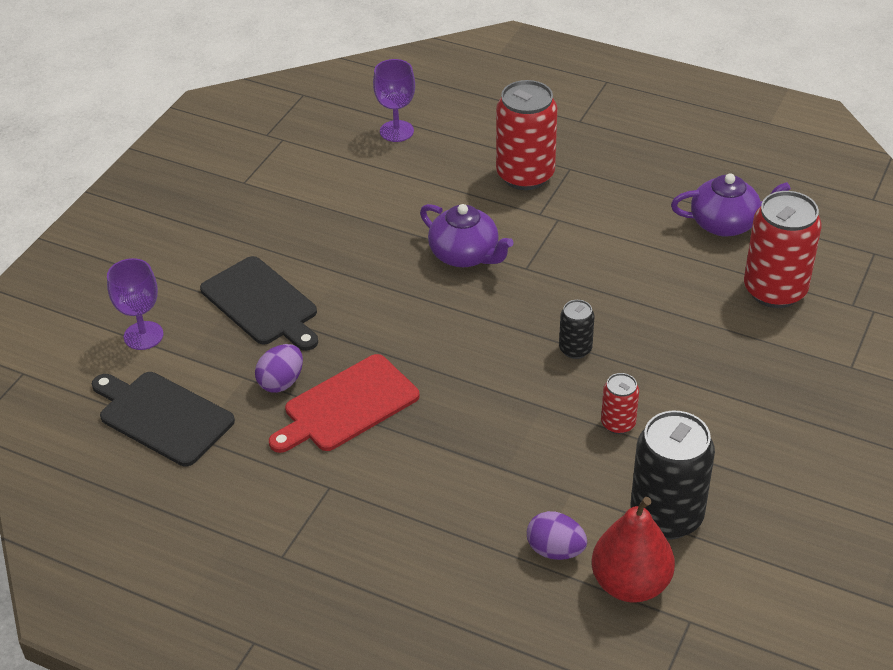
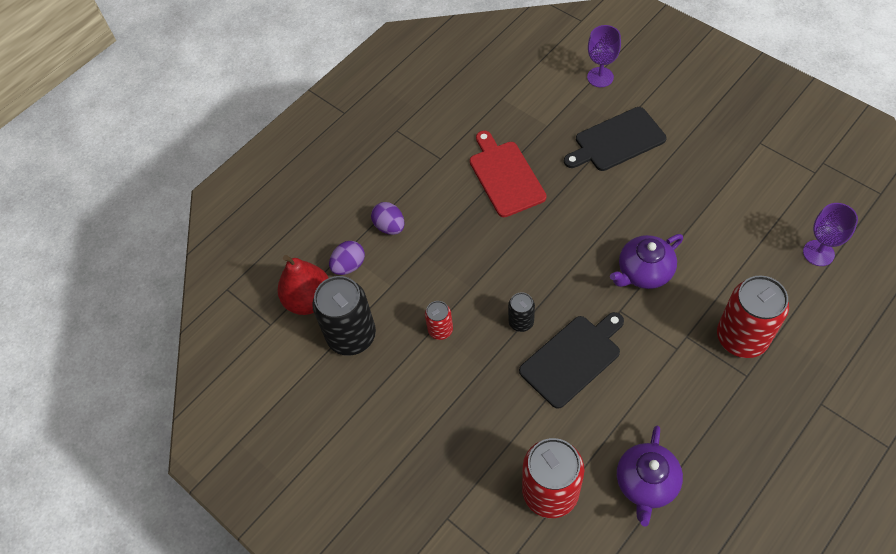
camera: 110 degrees right, 15 degrees up
(163, 416) = (524, 83): black cutting board -> black cutting board (573, 359)
(281, 382) = (537, 144): purple egg -> purple egg (390, 226)

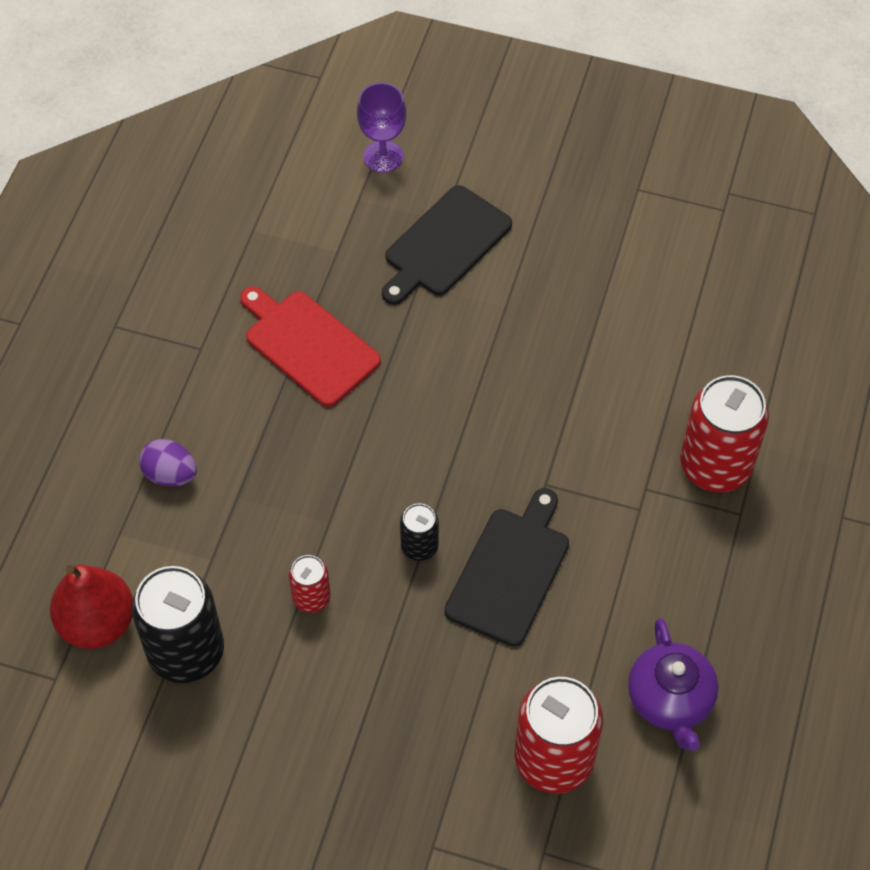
camera: 30 degrees left, 0 degrees up
(349, 266) = (135, 552): purple egg -> none
(644, 272) = (556, 420): purple teapot -> none
(818, 253) = (768, 319): purple goblet -> none

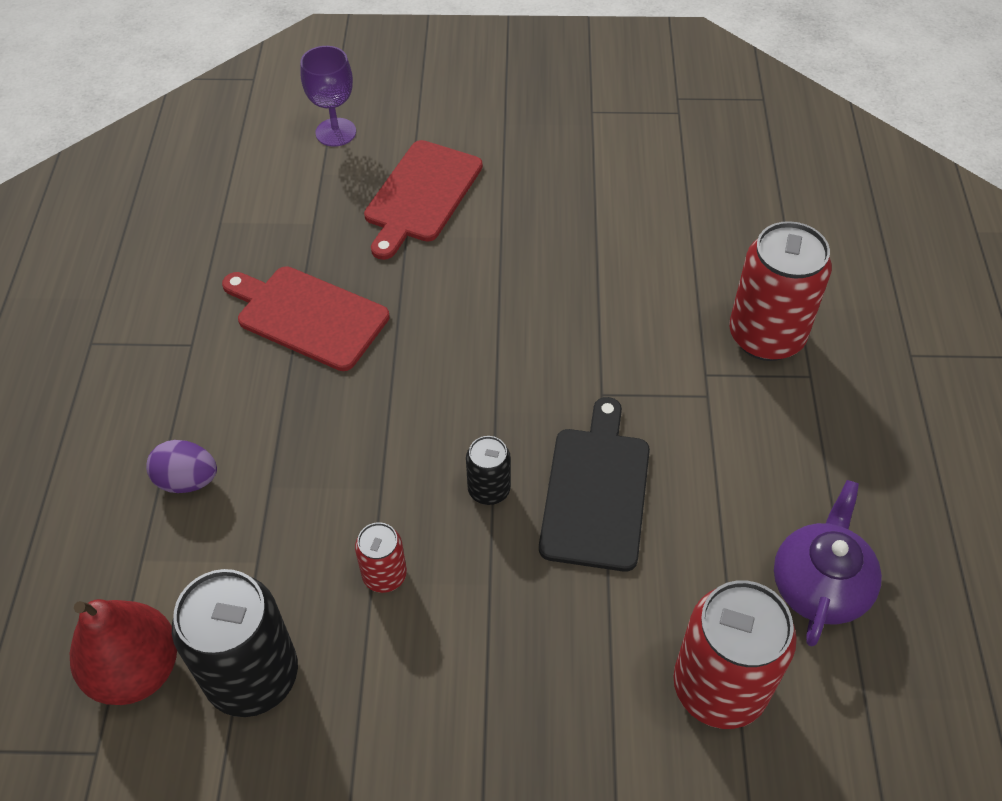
camera: 15 degrees left, 5 degrees down
(444, 244) = (421, 195): black cutting board -> red cutting board
(670, 700) = (819, 585): purple teapot -> purple teapot turned 135 degrees counterclockwise

